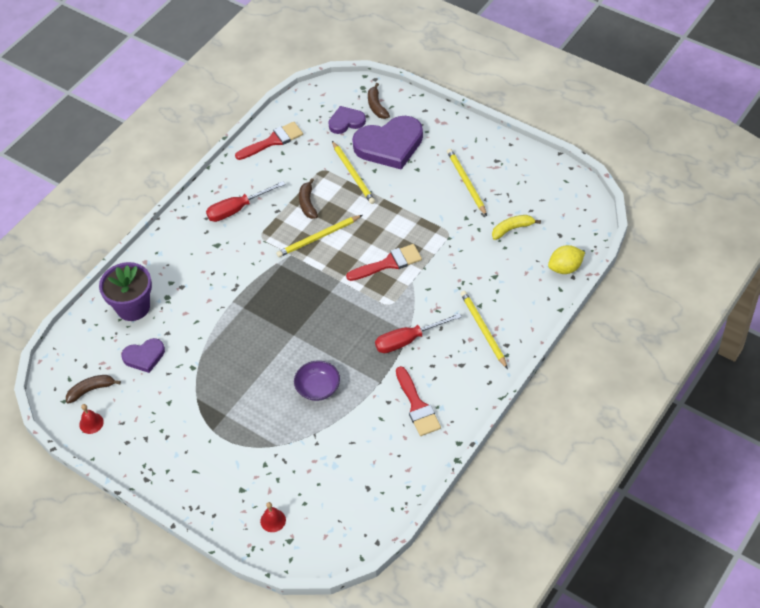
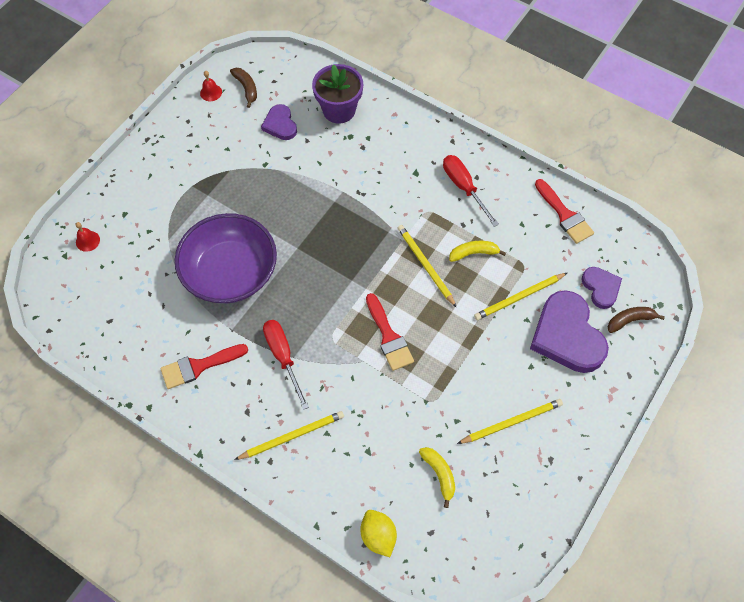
camera: 85 degrees right, 10 degrees up
(307, 203) = (473, 253): brown banana -> yellow banana
(318, 388) = (230, 272): purple bowl -> purple bowl, size x2.11

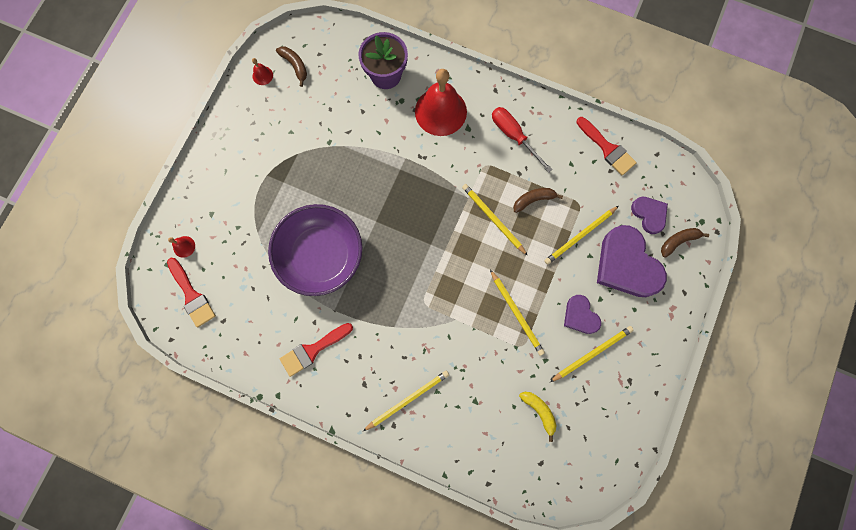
camera: 10 degrees left, 15 degrees up
(280, 124) = (334, 99): purple heart -> purple heart (580, 316)
(283, 357) = (385, 328): red screwdriver -> none
(378, 536) = (498, 474): yellow lemon -> none
(388, 336) = (473, 293): red brush -> red brush (192, 295)
(389, 152) = (440, 111): none -> red bell
(433, 366) = (516, 313): none -> yellow pencil
(473, 253) = (533, 200): yellow banana -> brown banana

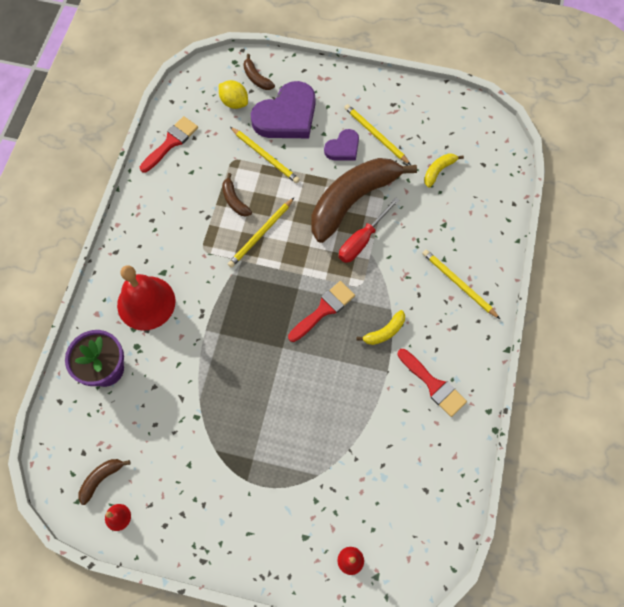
camera: 100 degrees left, 10 degrees down
(192, 295) = (406, 534): red brush -> red brush (324, 309)
(321, 255) = (331, 398): purple bowl -> none
(372, 316) = (384, 332): none -> yellow banana
(514, 136) = (167, 227): red screwdriver -> red screwdriver (362, 240)
(516, 313) = (352, 200): yellow pencil -> brown banana
(649, 214) = (234, 102): purple heart -> yellow lemon

